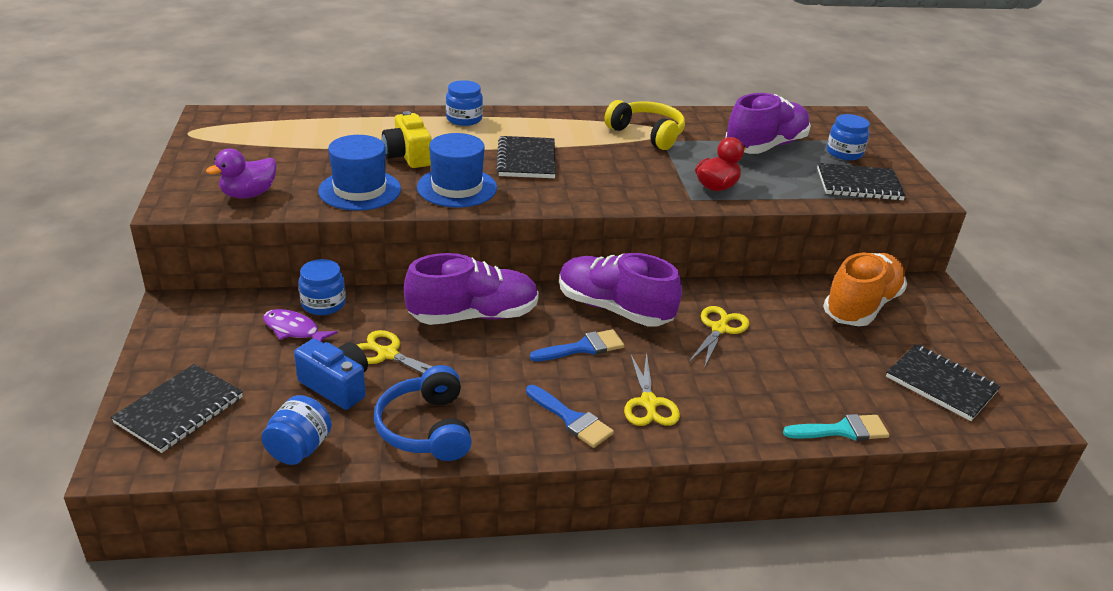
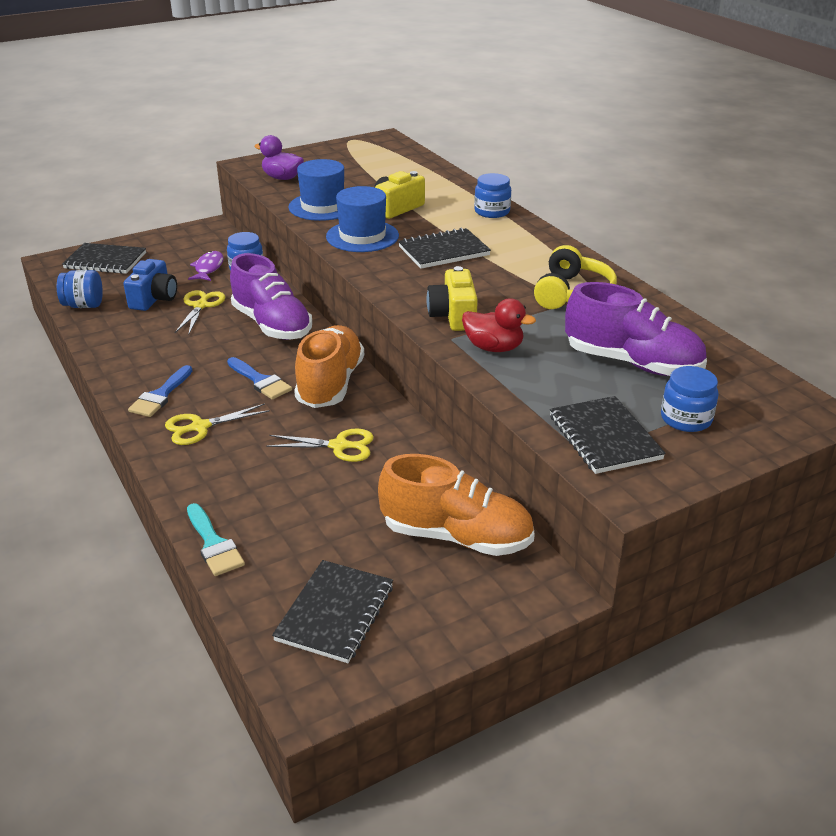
camera: 70 degrees right, 0 degrees up
(426, 428) = (123, 341): blue headphones -> none
(614, 309) = (330, 384): purple shoe -> orange shoe
(653, 188) = (453, 316): none -> yellow camera

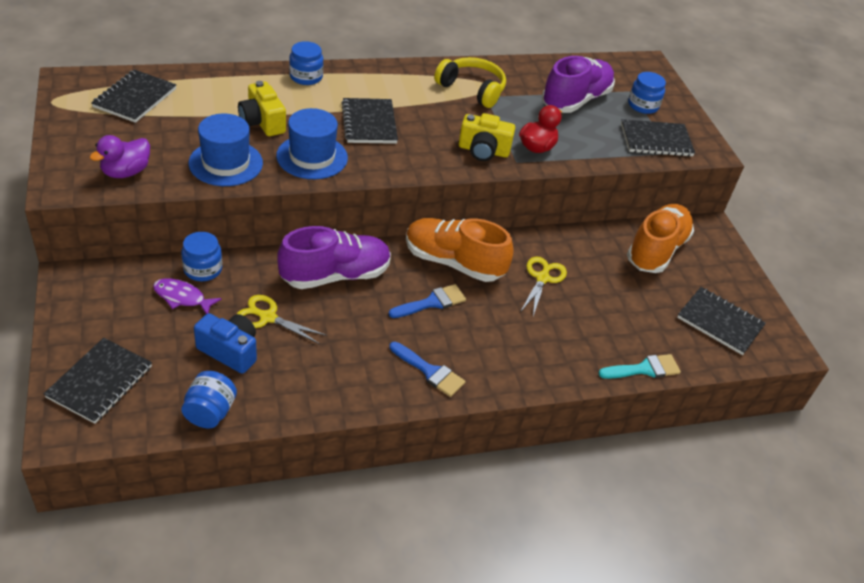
camera: 80 degrees left, 10 degrees up
(200, 427) = (490, 352): yellow scissors -> none
(383, 161) = (135, 98): none -> black notebook

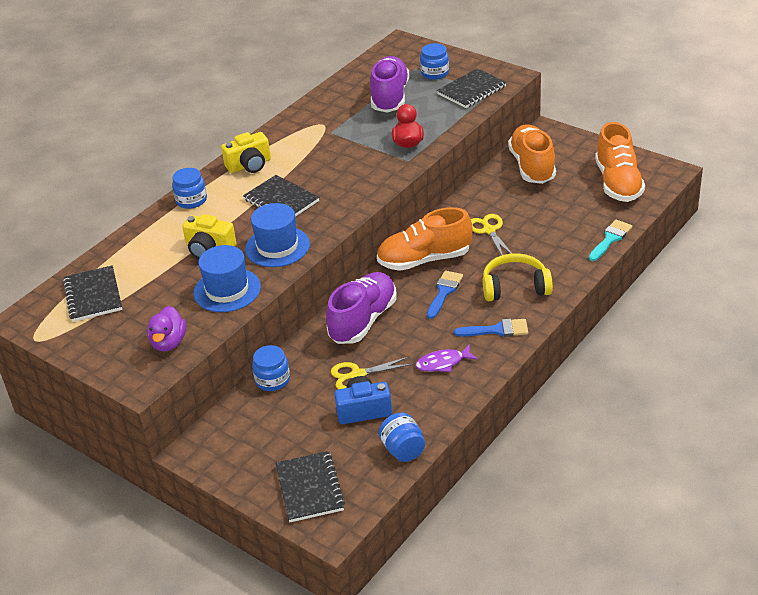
camera: 30 degrees left, 5 degrees down
(182, 297) = (285, 405): purple fish -> purple fish (443, 363)
(472, 89) = (315, 134): yellow headphones -> yellow headphones (515, 287)
(483, 151) = (379, 168): yellow camera -> yellow camera (249, 165)
(720, 322) = (618, 183): black notebook -> orange shoe

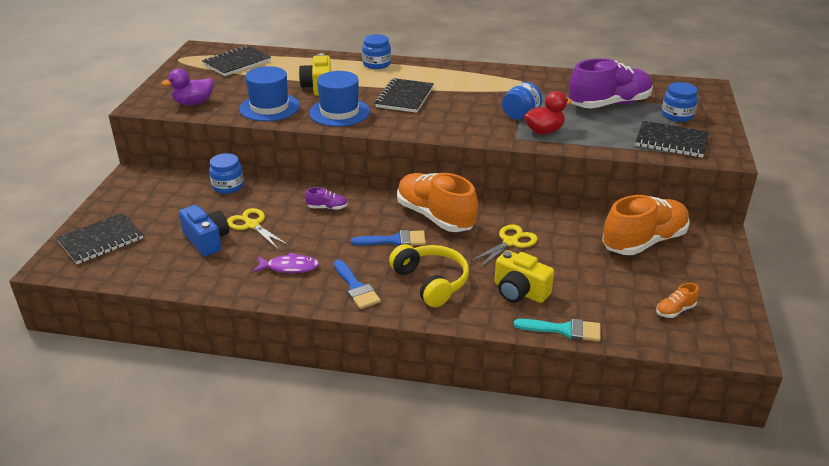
camera: 60 degrees right, 5 degrees down
(249, 165) = (442, 73): yellow camera -> yellow camera (519, 291)
(363, 320) = (327, 208): purple shoe -> purple shoe, size x0.41
(403, 450) = (161, 276): blue jar -> blue jar (520, 115)
(443, 363) = (290, 267): purple fish -> purple fish turned 135 degrees clockwise
(618, 183) = (675, 310): orange shoe -> orange shoe, size x0.41

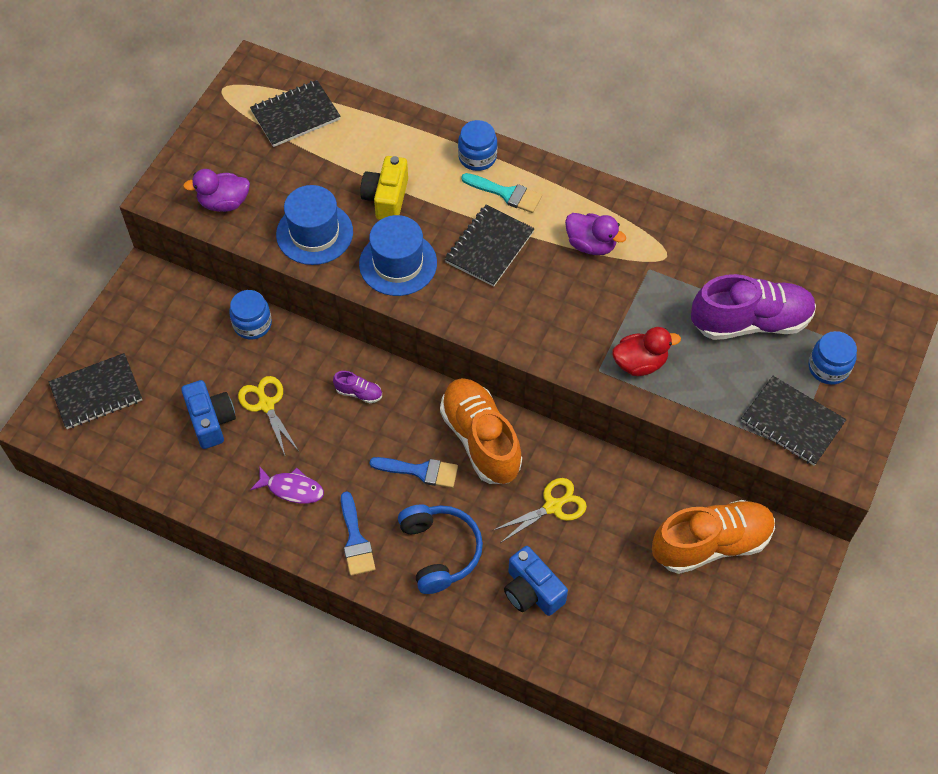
camera: 15 degrees right, 25 degrees up
(431, 282) = (440, 551): yellow headphones -> blue headphones
(477, 88) = (591, 244): none -> purple duck
(519, 291) = (532, 591): yellow camera -> blue camera
(520, 115) = (624, 321): blue jar -> none
(564, 330) = (557, 661): turquoise brush -> turquoise brush (506, 194)
(675, 310) = (692, 664): orange shoe -> none

